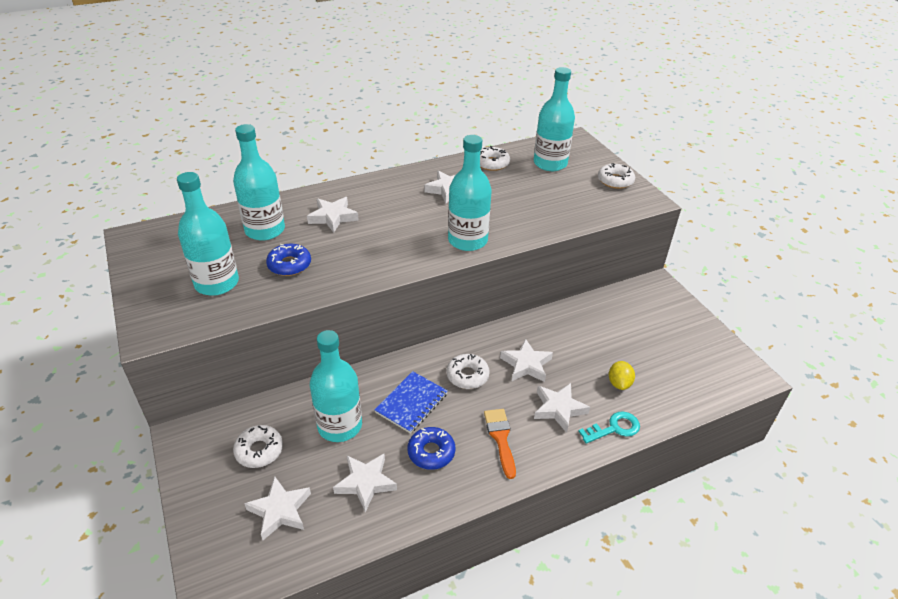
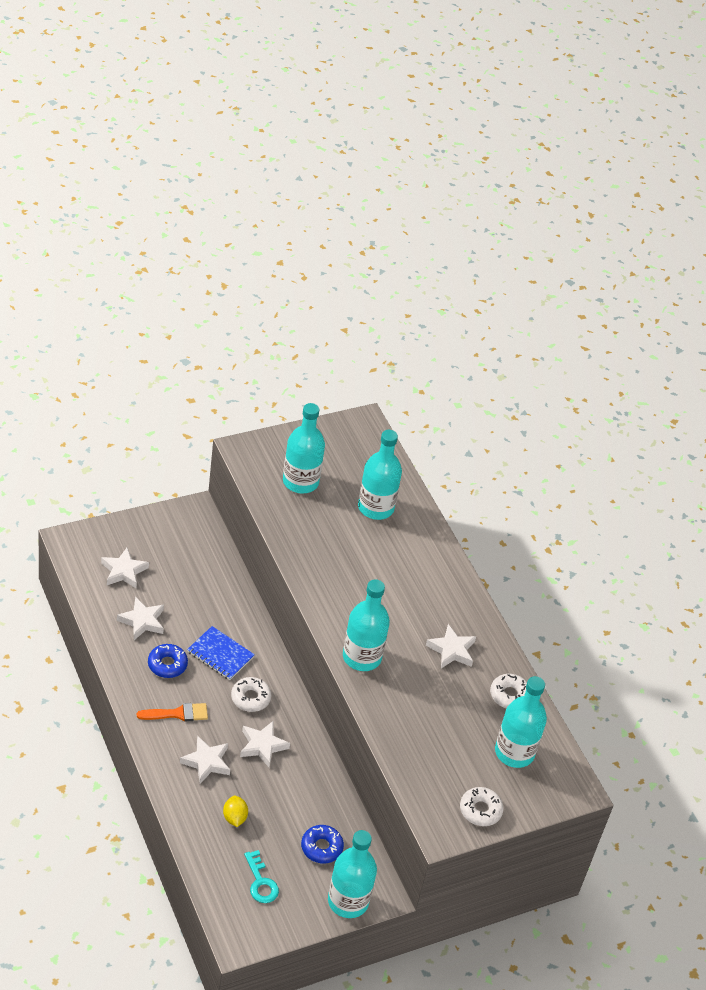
camera: 85 degrees right, 5 degrees up
(259, 450) = (179, 556): white donut -> none
(289, 265) = (324, 526): blue donut -> blue donut (321, 847)
(333, 217) = (398, 555): white star -> none
(340, 426) = (199, 605): turquoise bottle -> turquoise bottle (348, 901)
(614, 428) = (181, 801): turquoise key -> turquoise key (261, 882)
(619, 383) = (234, 818): yellow lemon -> yellow lemon turned 75 degrees clockwise

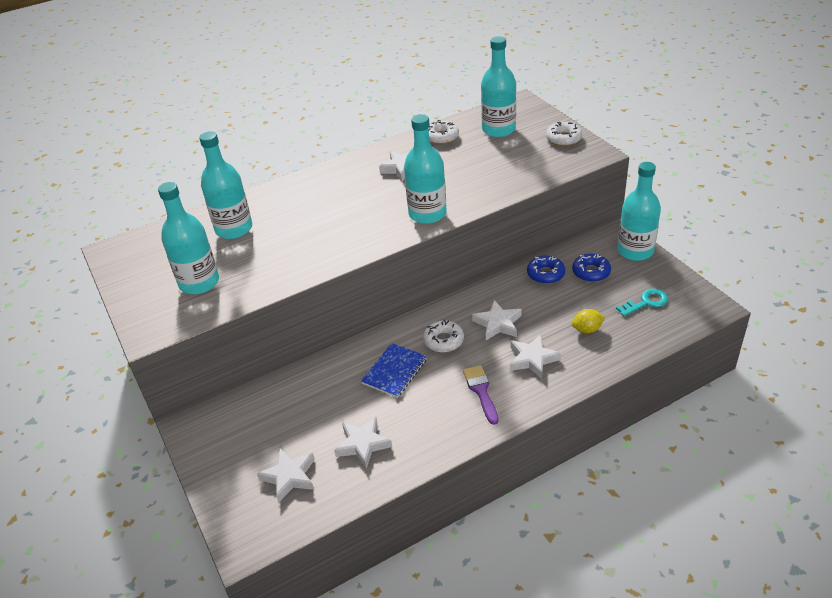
camera: 85 degrees left, 5 degrees down
(167, 664) = (419, 411): blue donut -> blue donut (545, 274)
(177, 713) = (481, 391): orange brush -> purple brush

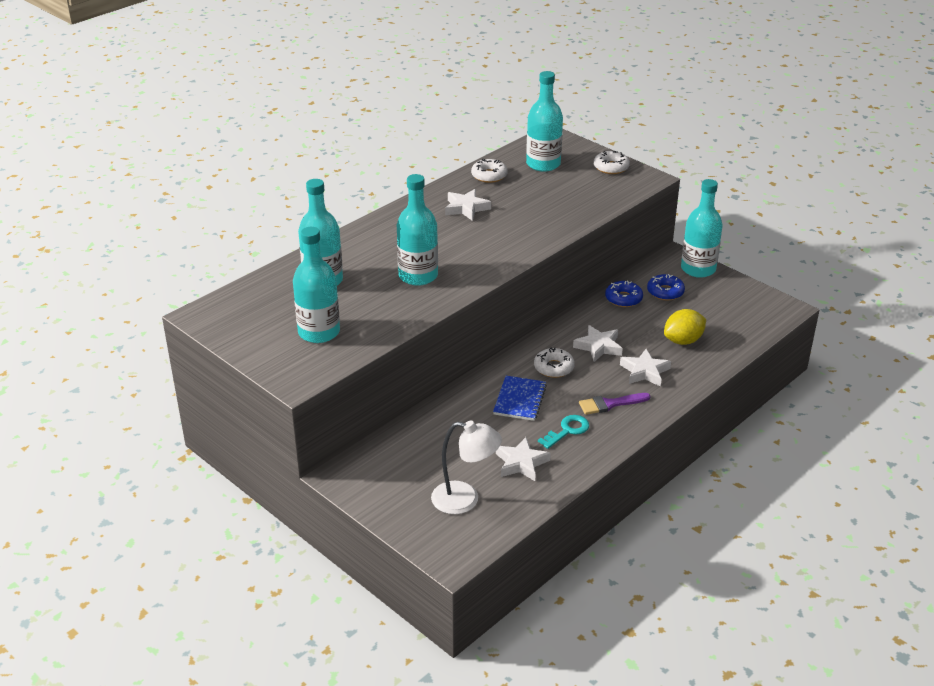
camera: 20 degrees left, 5 degrees down
(289, 477) = (465, 500): white star -> white lamp
(427, 214) = (514, 247): turquoise bottle -> turquoise bottle (418, 276)
(481, 391) = (610, 404): purple brush -> purple brush turned 75 degrees counterclockwise
(587, 329) = (683, 341): yellow lemon -> yellow lemon, size x1.51
(646, 302) = (726, 311): turquoise key -> turquoise key (567, 430)

